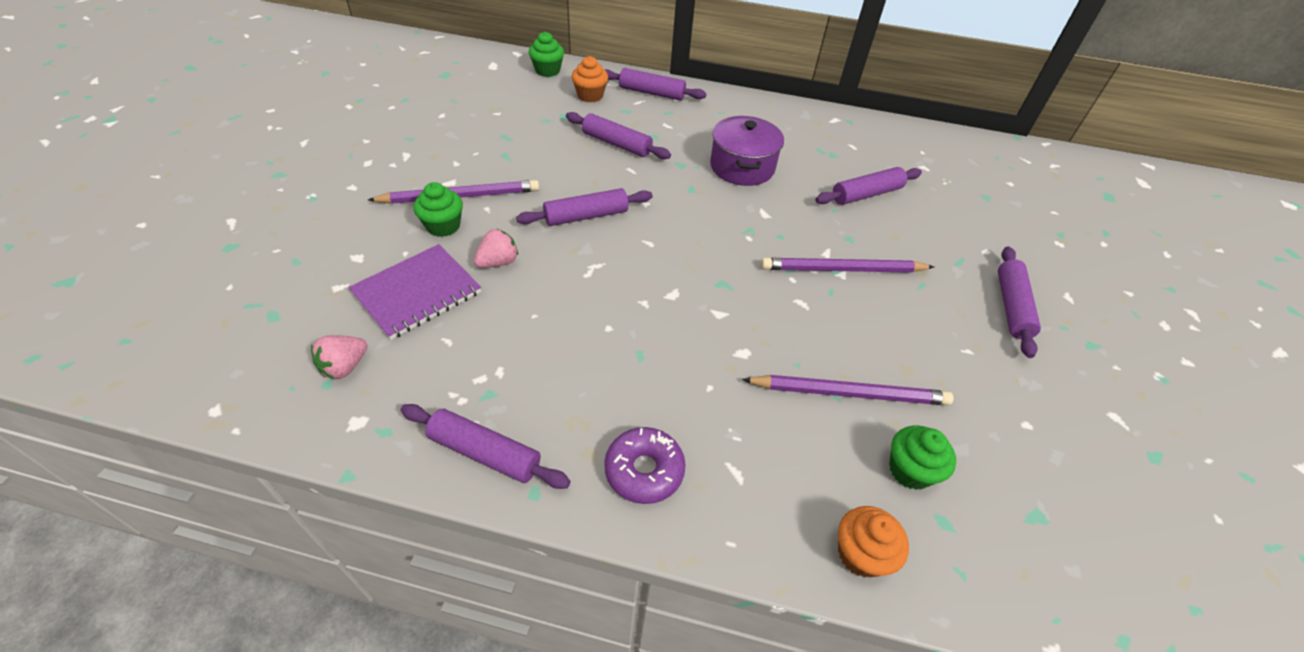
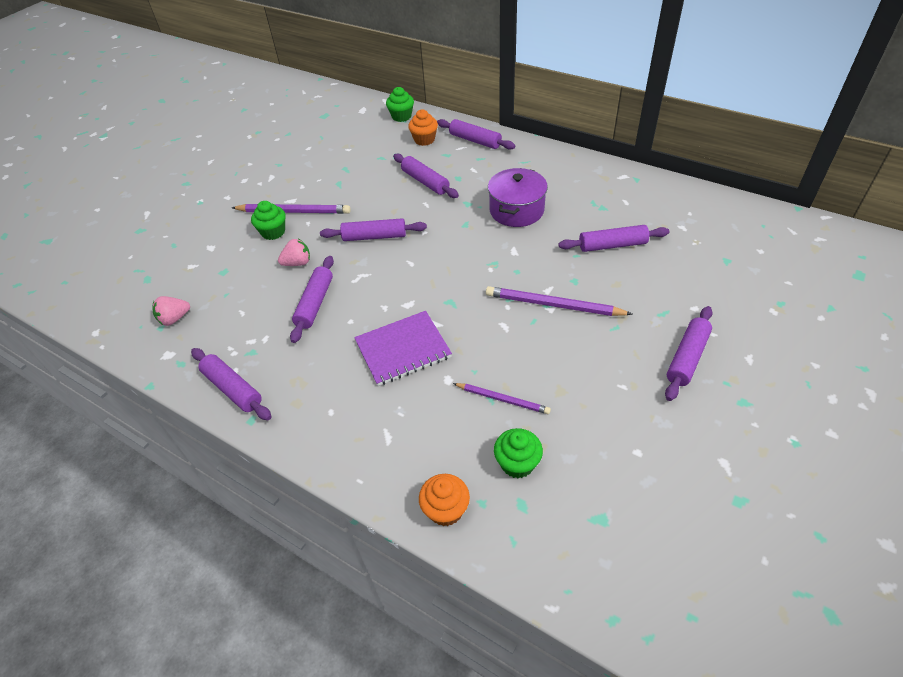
camera: 25 degrees right, 0 degrees up
(417, 293) = (237, 277): purple notebook -> purple notebook (403, 349)
(548, 312) = (315, 303): none -> purple rolling pin
(644, 470) = (326, 421): purple donut -> none
(849, 393) = (502, 399): purple pencil -> purple pencil, size x0.62

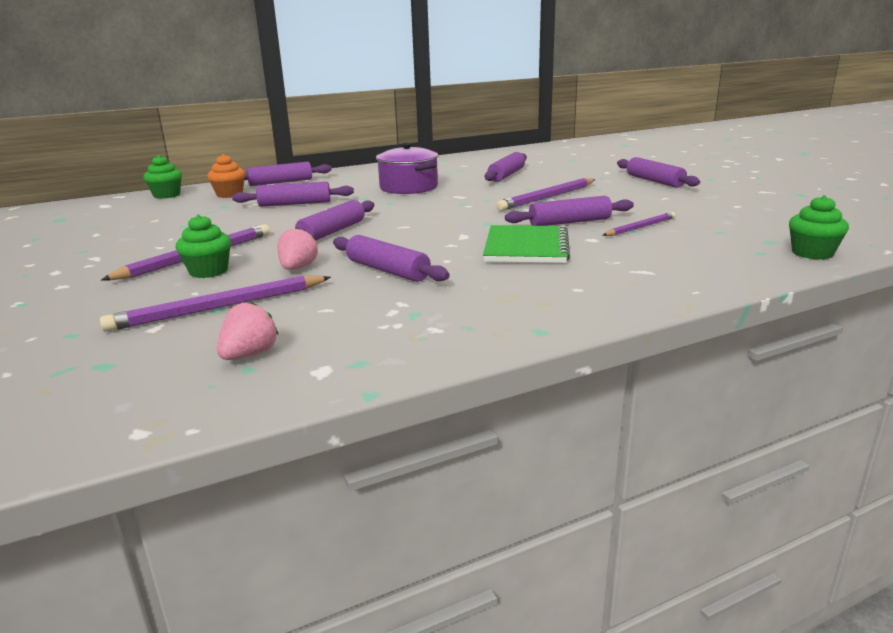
camera: 60 degrees left, 25 degrees down
(174, 319) = (249, 355): pink strawberry -> pink strawberry turned 150 degrees counterclockwise
(225, 271) = (219, 307): none -> purple pencil
(233, 389) = (467, 334): purple rolling pin -> purple rolling pin (569, 222)
(403, 349) = (526, 247): purple notebook -> green notebook
(445, 510) = (760, 265): orange cupcake -> none
(517, 463) = (721, 235): green cupcake -> green cupcake (812, 253)

